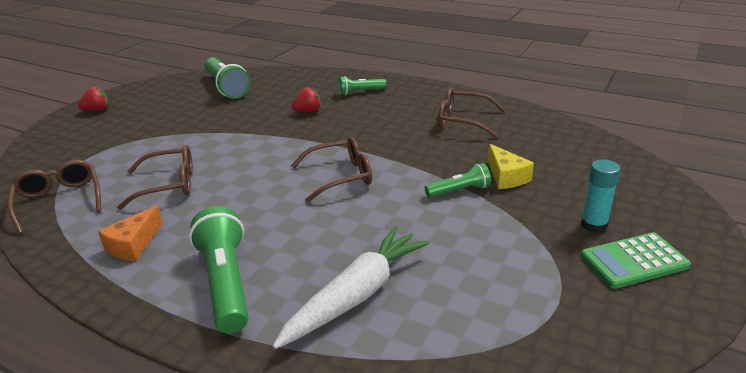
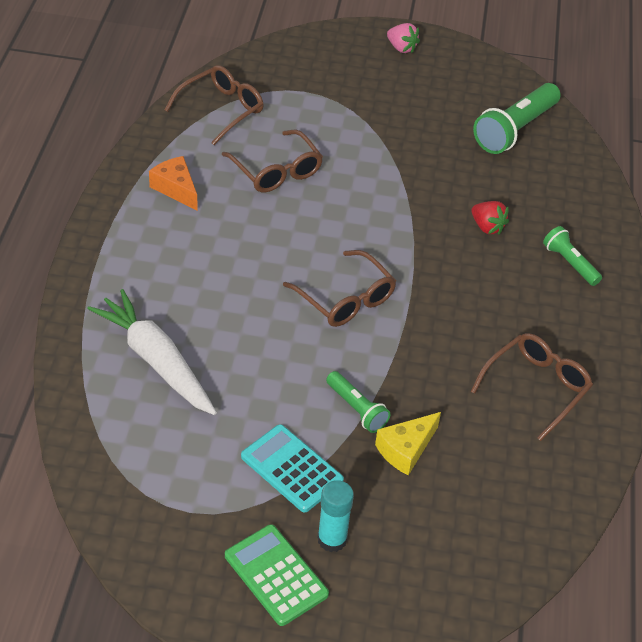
camera: 65 degrees right, 15 degrees up
(97, 110) = (401, 48): red strawberry -> pink strawberry
(133, 245) = (176, 189): orange cheese -> orange cheese turned 45 degrees clockwise
(226, 282) = (146, 269): green flashlight -> none
(356, 295) = (156, 361): white carrot -> white carrot turned 150 degrees counterclockwise
(462, 120) = (536, 387): brown glasses -> brown glasses turned 45 degrees clockwise
(515, 233) = (291, 469): none -> turquoise calculator

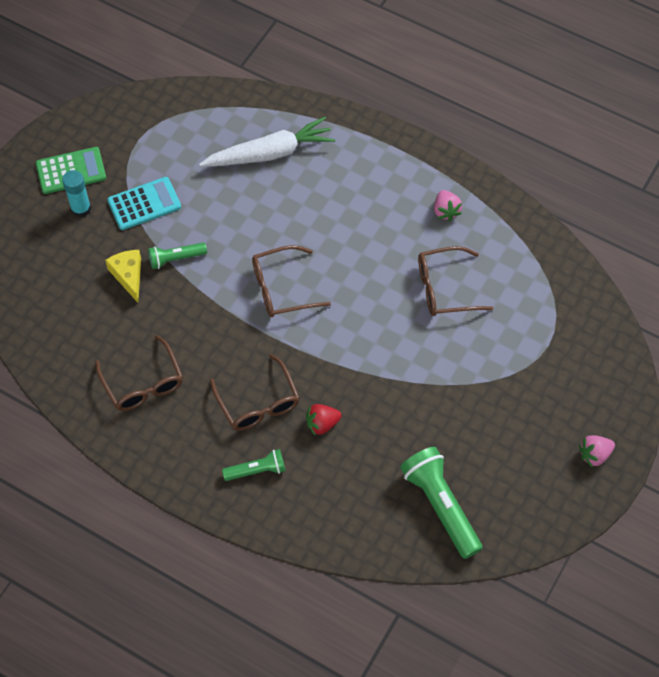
camera: 115 degrees right, 15 degrees up
(176, 189) = (446, 211): orange cheese -> pink strawberry
(221, 110) = (539, 271): brown glasses -> brown glasses (258, 403)

